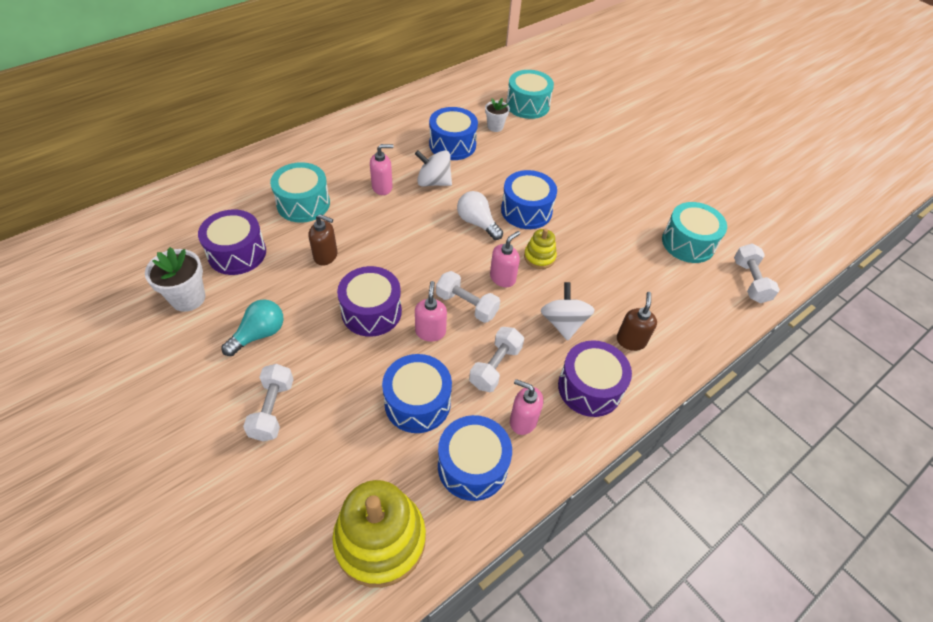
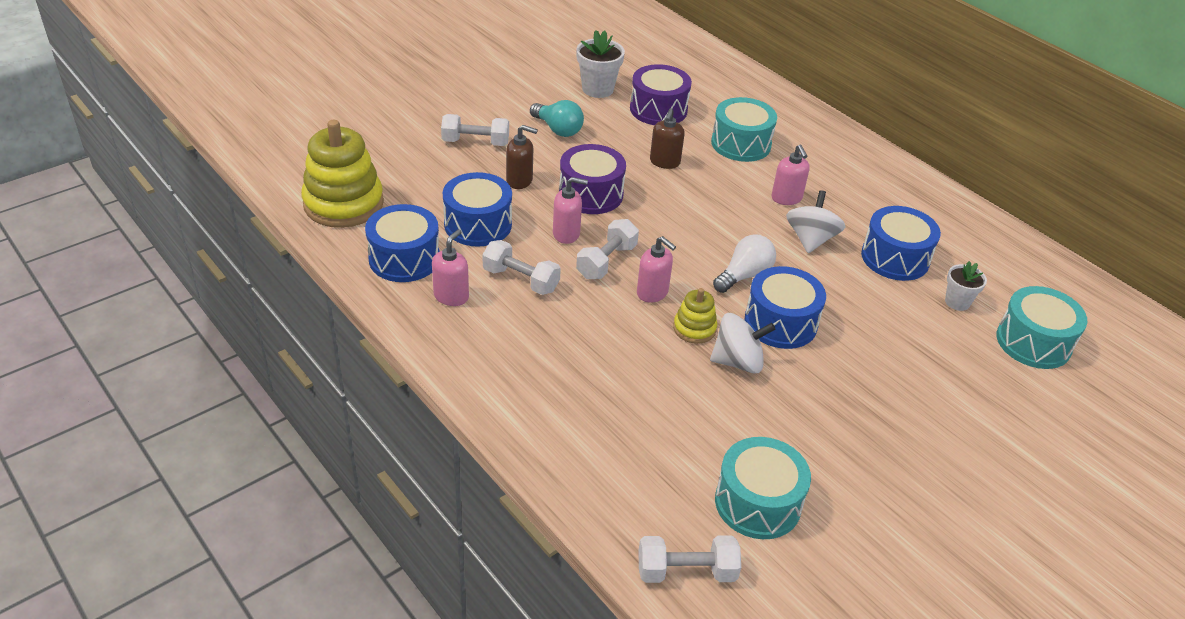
camera: 90 degrees right, 10 degrees down
(563, 323) = (585, 341): white spinning top -> white spinning top (738, 361)
(589, 388) = (490, 354): purple drum -> none
(631, 341) = (561, 402): brown soap dispenser -> brown soap dispenser (519, 181)

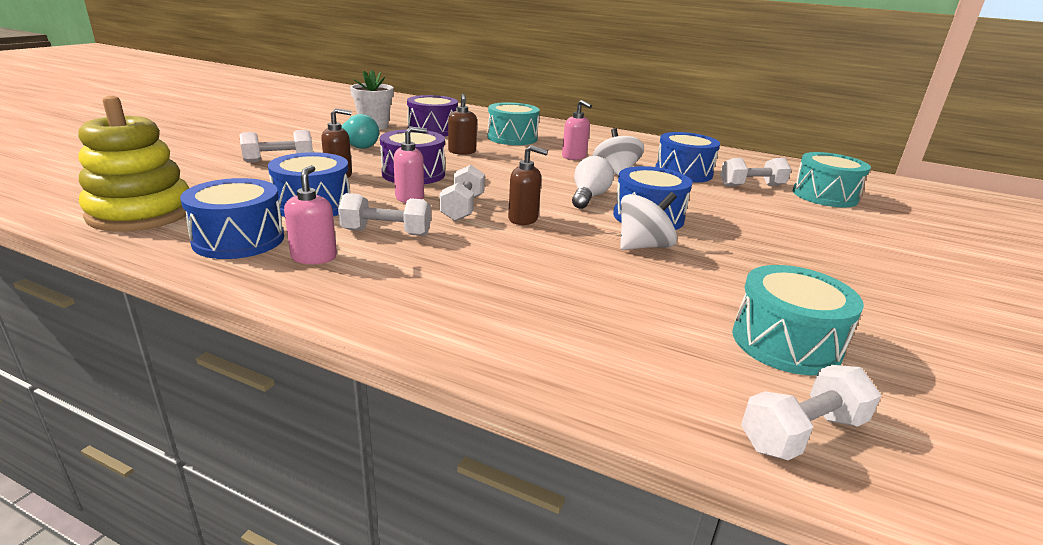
camera: 25 degrees left, 15 degrees down
(652, 293) = (523, 219): pink soap dispenser -> brown soap dispenser
(694, 328) = (583, 233): yellow stacking toy -> none
(957, 302) = (751, 186): white flower pot -> white dumbbell

